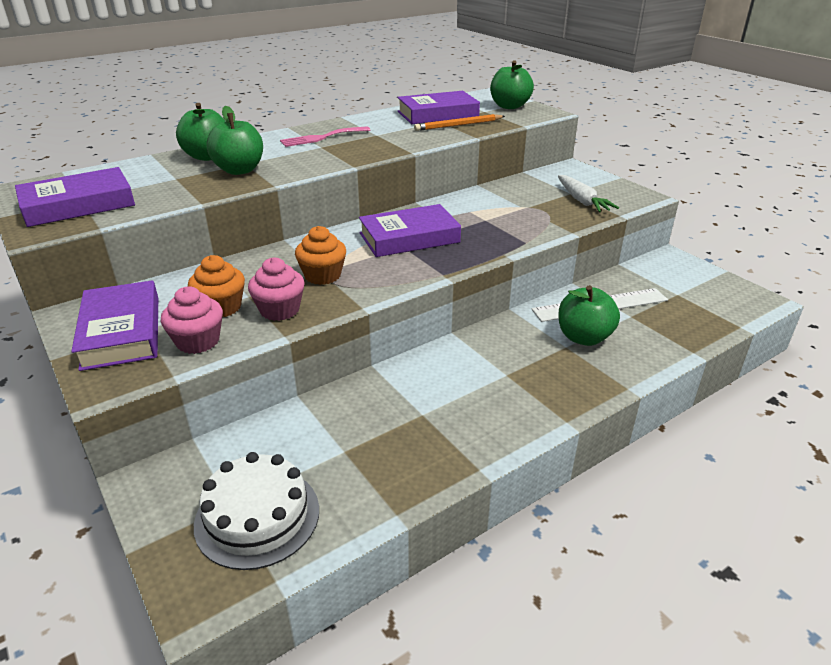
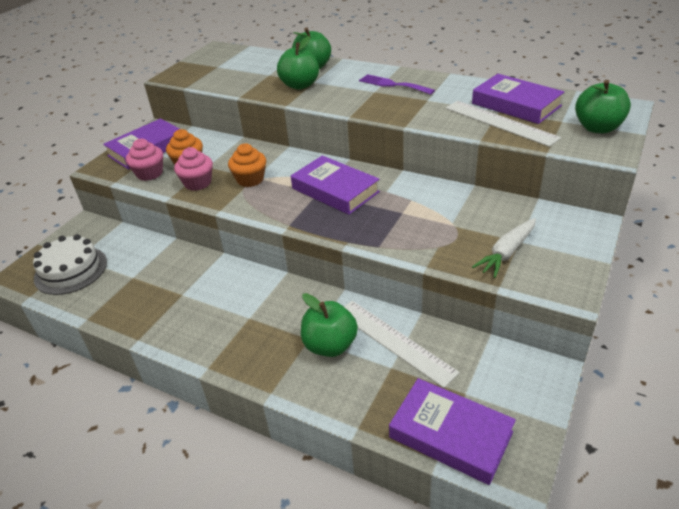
camera: 65 degrees right, 5 degrees up
(78, 205) = (209, 69): purple book -> purple book (450, 434)
(322, 137) = (392, 85): pink fork -> purple fork
(458, 125) = (500, 122): orange pencil -> white ruler

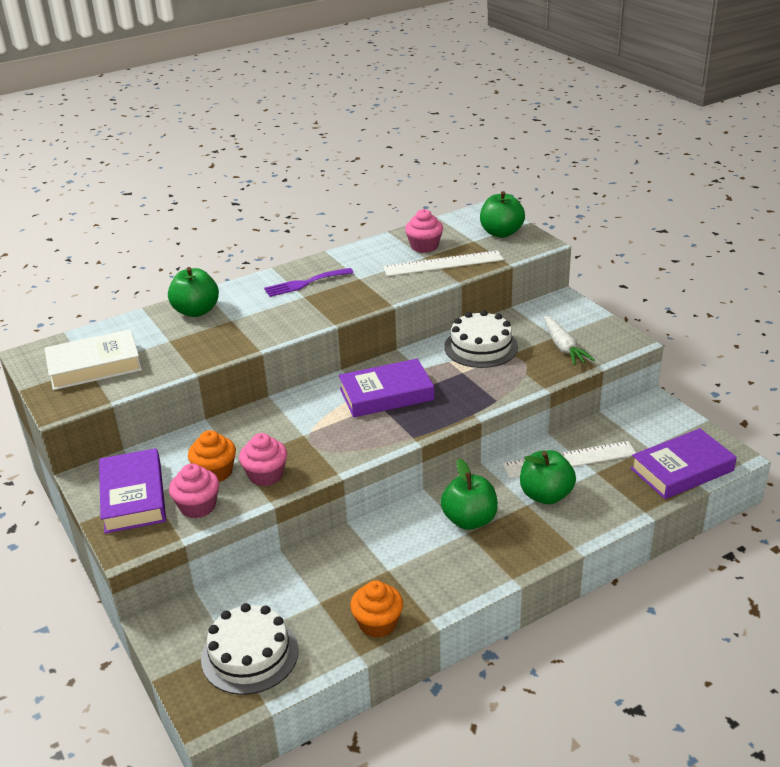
camera: 60 degrees left, 5 degrees down
(219, 67) = (94, 366): none -> white book
(250, 179) = (304, 438): orange cupcake -> orange cupcake (378, 623)
(300, 85) = (227, 330): green apple -> green apple (469, 520)
(451, 207) = (481, 347): none -> white cake
(516, 105) = (424, 246): purple book -> pink cupcake

